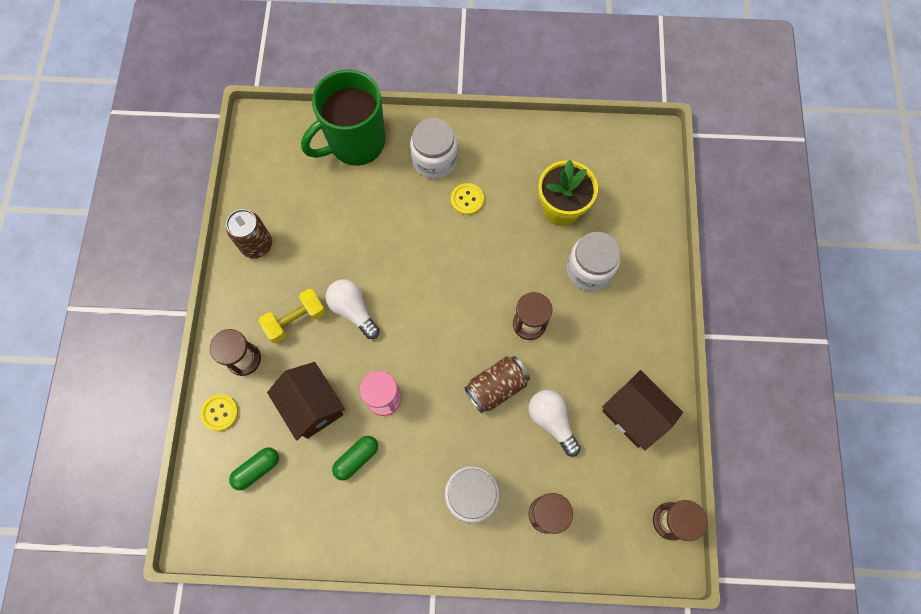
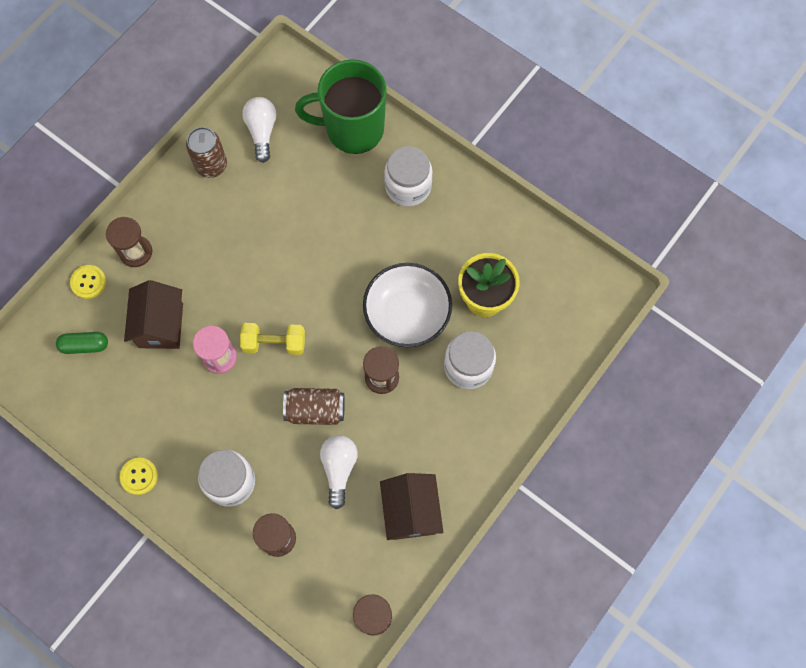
camera: 35 degrees right, 0 degrees up
(295, 320) = (197, 247): yellow dumbbell -> yellow dumbbell (274, 343)
(353, 310) = (248, 270): white light bulb -> white light bulb (262, 132)
(356, 458) = (164, 390): green capsule -> none
(467, 200) = (410, 238): yellow button -> yellow button (139, 476)
(510, 260) = (407, 314): none -> white bowl

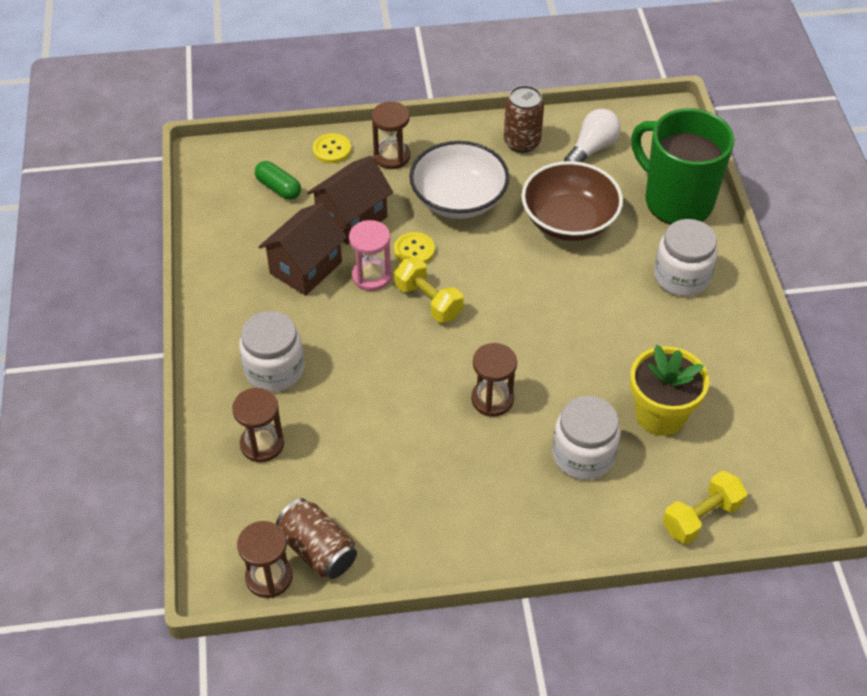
camera: 45 degrees right, 20 degrees down
(139, 476) = (210, 306): yellow button -> yellow button (414, 250)
(302, 203) = (569, 220): none -> brown bowl
(315, 410) = (405, 376): brown can -> brown can (318, 550)
(339, 469) = (374, 437): white light bulb -> none
(407, 314) = (571, 370): white bowl -> white bowl (458, 199)
(411, 511) = (398, 524): brown house -> brown house (306, 268)
(566, 346) = (701, 517): none -> yellow dumbbell

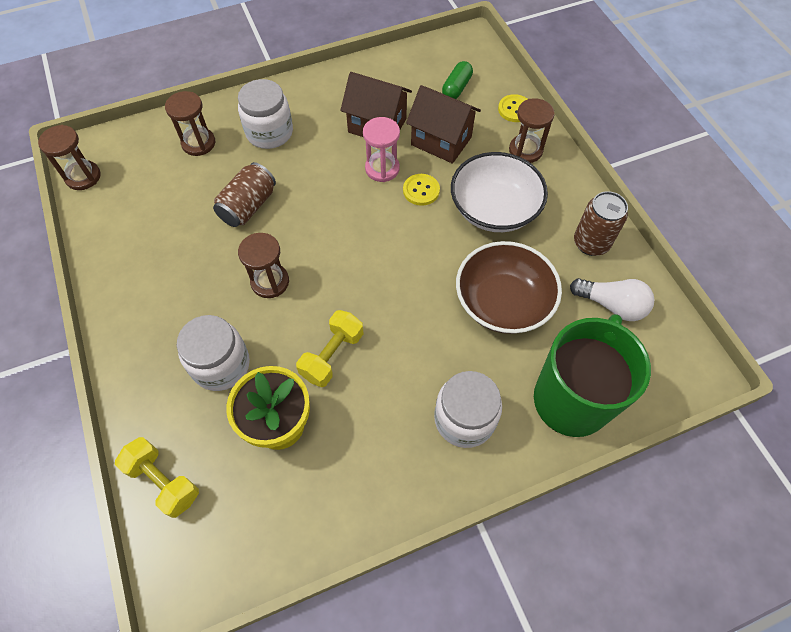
camera: 75 degrees right, 10 degrees up
(318, 550) = (108, 199): brown can -> brown can (248, 206)
(428, 301) = (367, 213): yellow dumbbell -> yellow dumbbell (332, 355)

